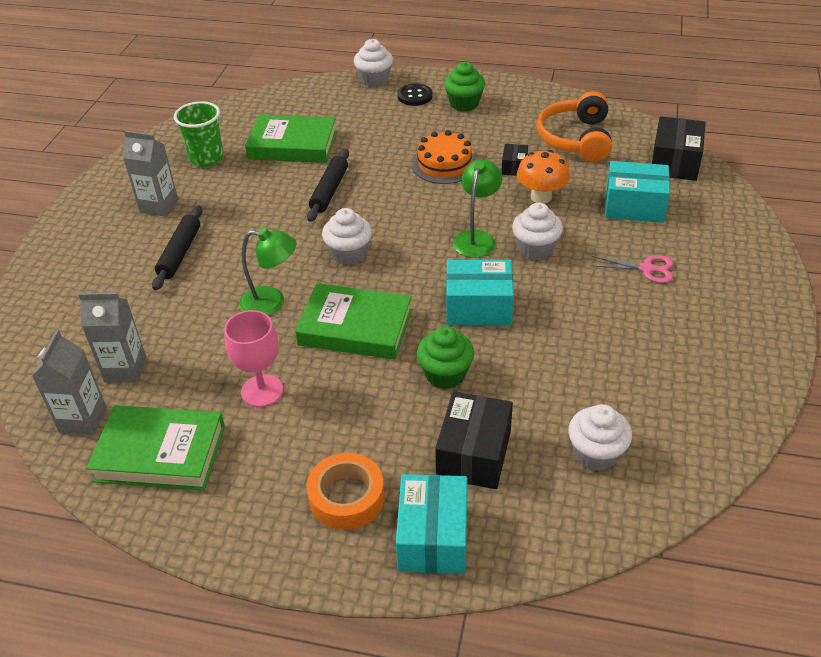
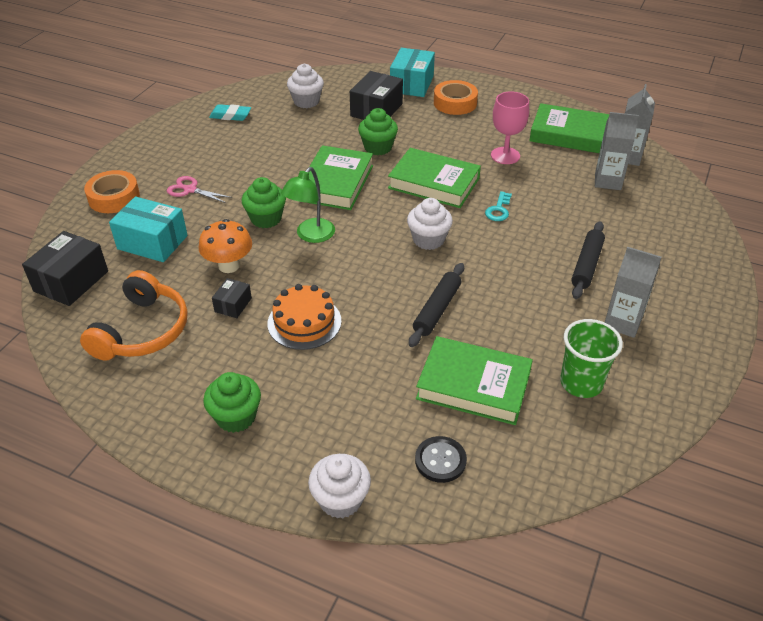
camera: 170 degrees left, 0 degrees up
(272, 303) = (498, 210): green lamp -> turquoise key
(415, 96) = (294, 447): black button -> black button (440, 460)
(478, 307) = (336, 183): turquoise box -> green book
(535, 249) = (266, 219): white cupcake -> green cupcake
(692, 399) = (230, 116): none -> turquoise eraser
(723, 245) = (114, 197): none -> orange tape

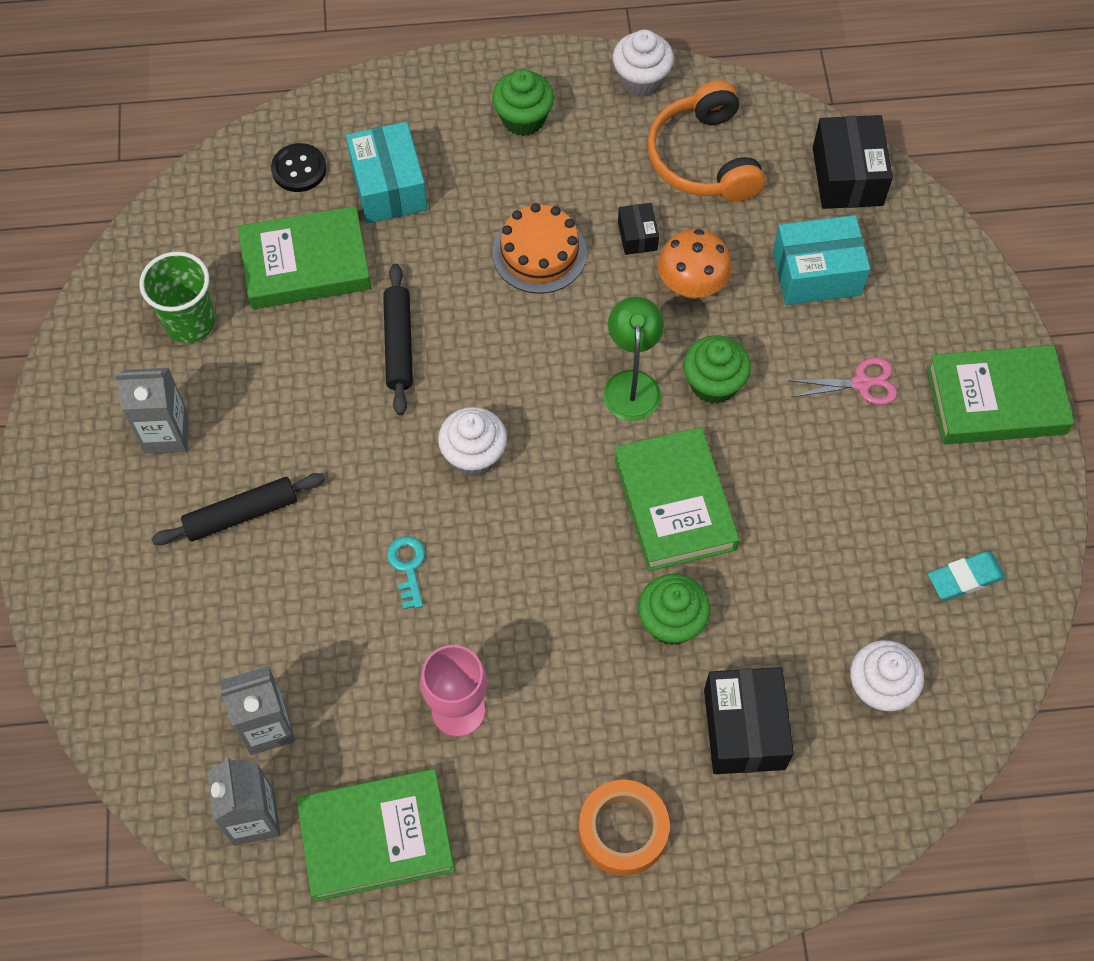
camera: 150 degrees right, 20 degrees up
(114, 197) = (944, 318): orange tape -> none
(340, 500) = (370, 94): white cupcake -> white cupcake (641, 80)
(411, 84) = (738, 853): turquoise box -> turquoise box (389, 187)
(434, 183) = (533, 579): green book -> green book (996, 400)
(587, 265) = (241, 514): black rolling pin -> black rolling pin turned 75 degrees clockwise

